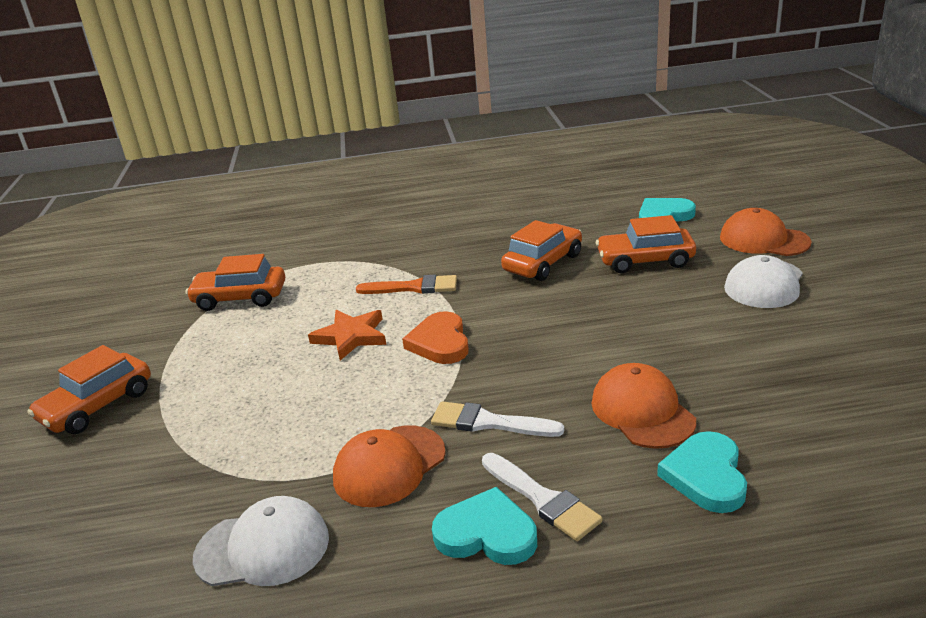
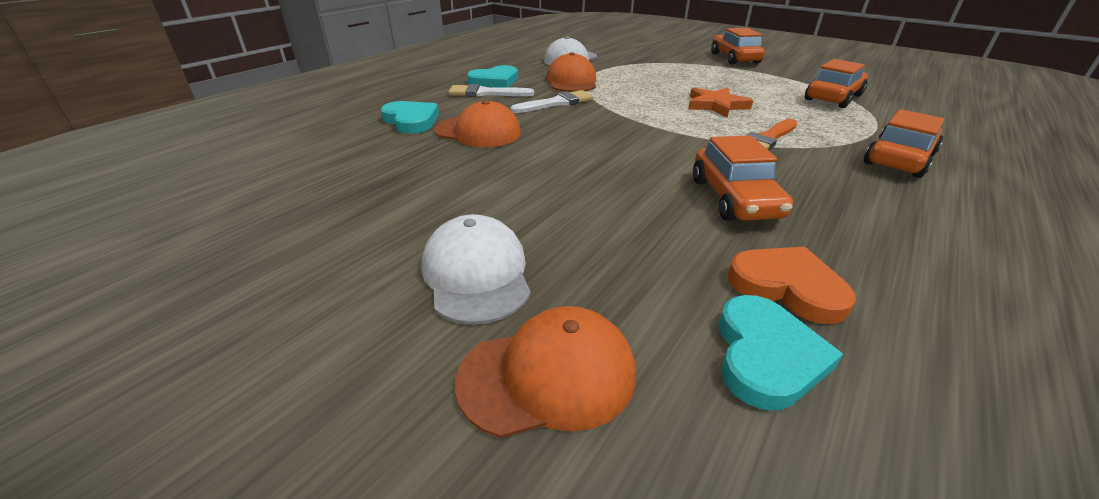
camera: 130 degrees right, 5 degrees up
(440, 342) = (661, 120): orange heart -> orange heart (787, 287)
(645, 260) = (650, 247): orange car -> orange car (898, 159)

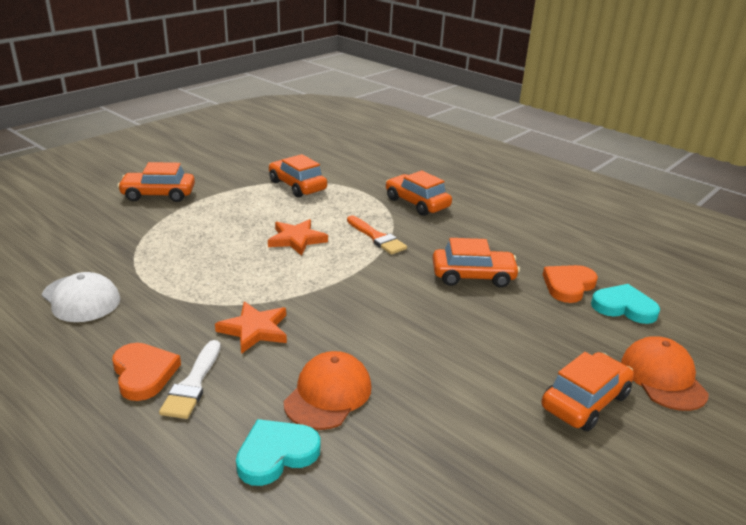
camera: 85 degrees left, 5 degrees down
(476, 274) = (585, 401): white cap -> orange car
(495, 81) = (144, 373): turquoise heart -> orange heart
(556, 103) = (255, 330): white brush -> orange star
(571, 81) = (180, 310): orange cap -> none

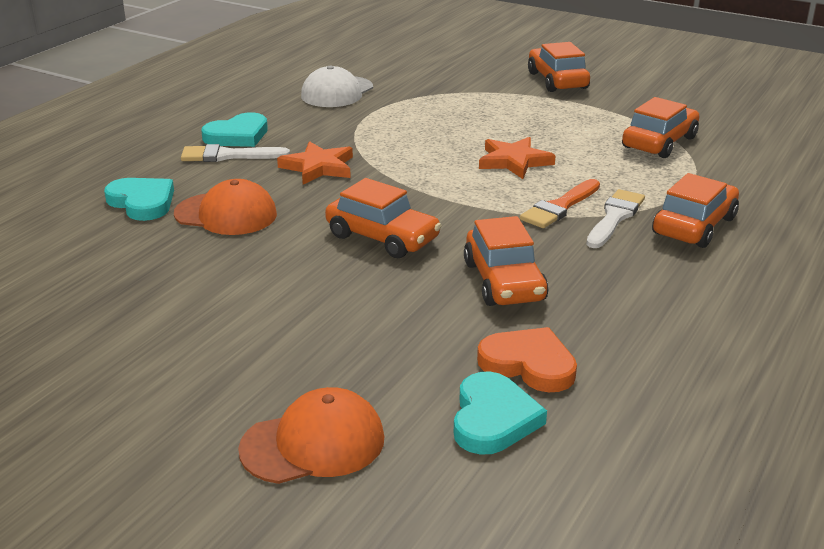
camera: 80 degrees right, 0 degrees up
(144, 373) = (237, 135): orange heart -> turquoise heart
(398, 223) = (615, 217): none -> white brush
(585, 401) = (245, 370): orange car -> orange car (382, 237)

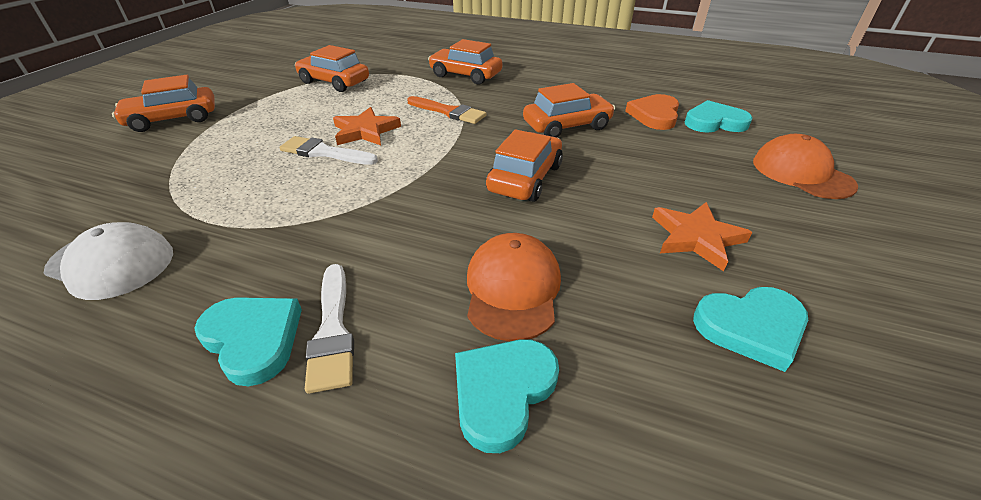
camera: 100 degrees left, 10 degrees up
(116, 304) = (751, 328): none -> turquoise heart
(318, 167) = (376, 238): orange star -> orange star (696, 237)
(615, 217) = (460, 95): white brush -> white brush (324, 152)

